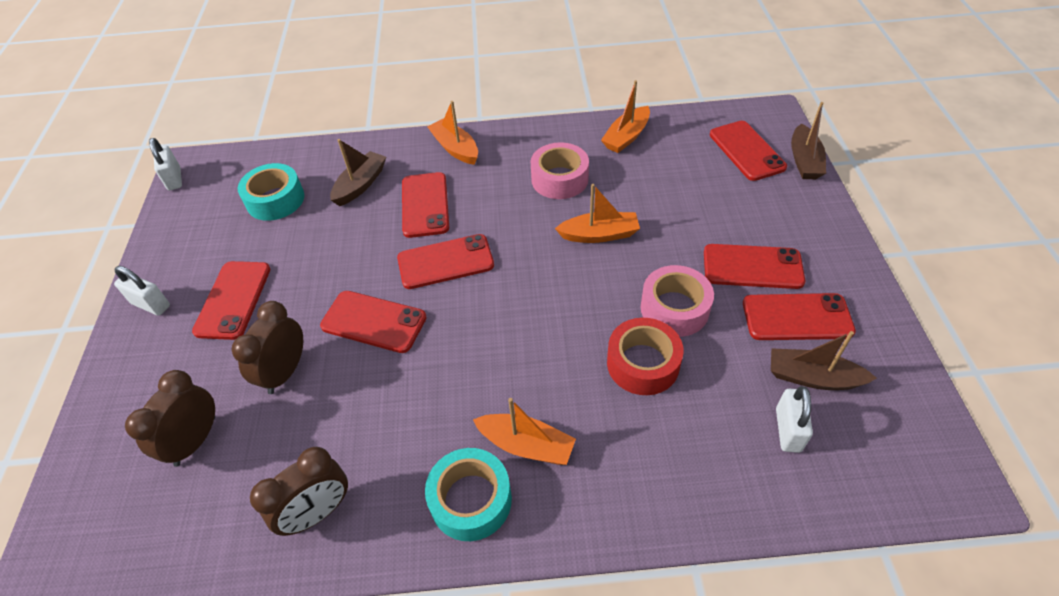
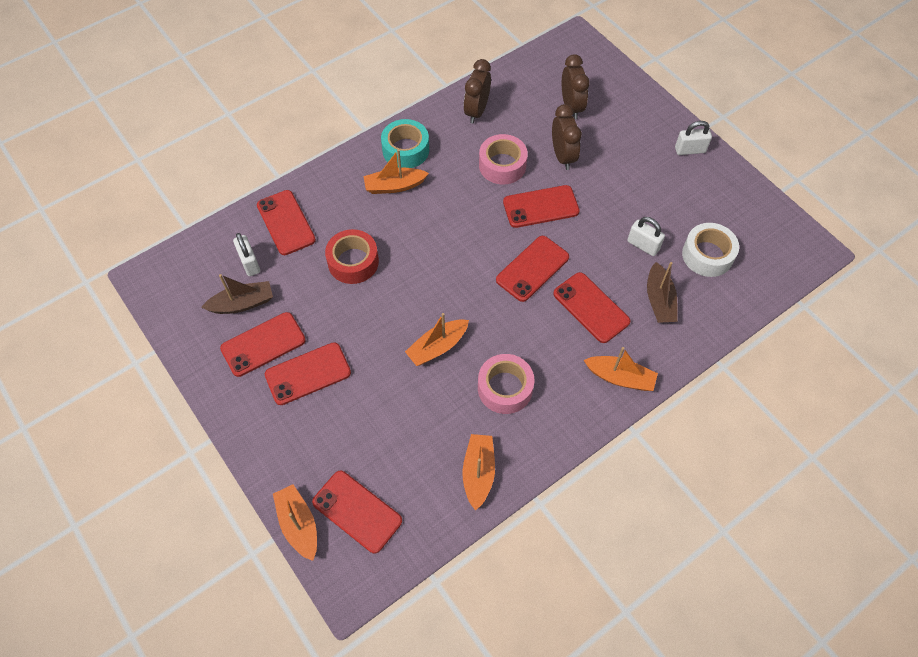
camera: 145 degrees right, 10 degrees up
(174, 179) = (806, 233): white padlock -> white padlock (643, 245)
(233, 300) = (643, 177): red phone -> red phone (286, 223)
(275, 200) = (707, 255): turquoise tape -> white tape
(674, 309) = (350, 310): pink tape -> pink tape (502, 165)
(804, 161) = (298, 524): brown boat -> orange boat

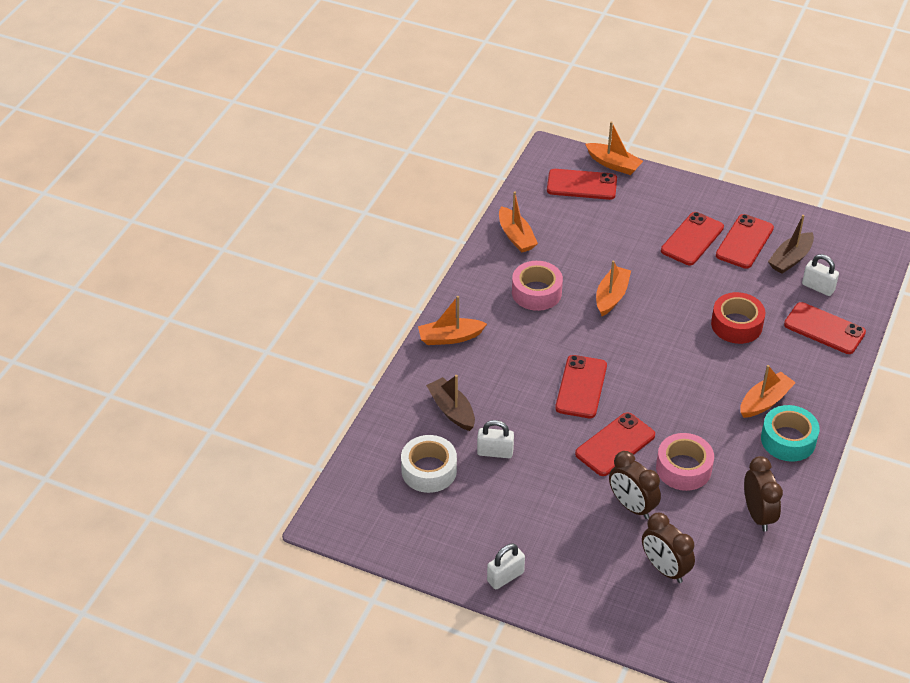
camera: 150 degrees right, 15 degrees down
(591, 307) = (508, 378): red phone -> none

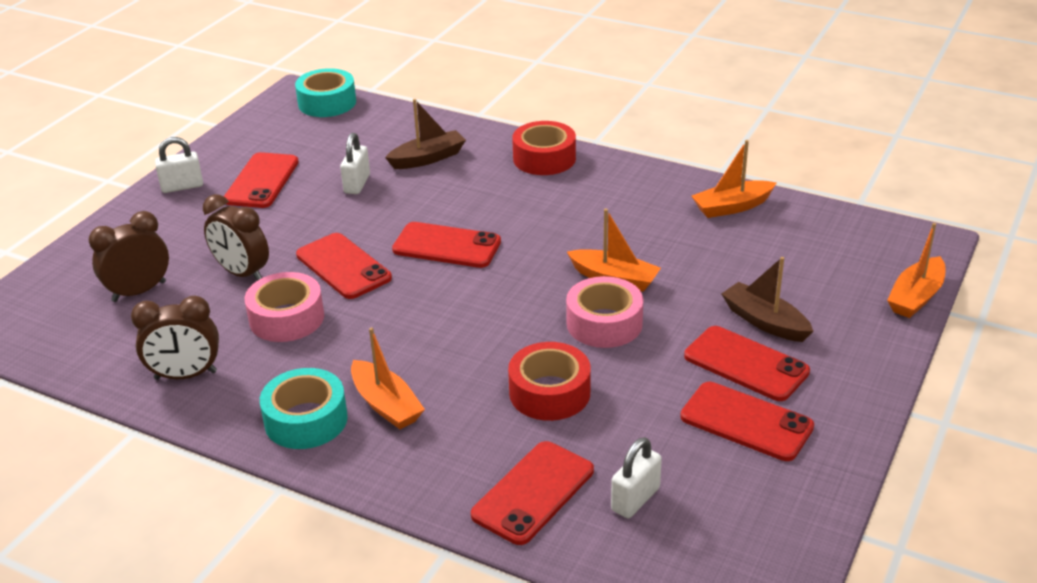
camera: 95 degrees right, 10 degrees down
(348, 494) = (327, 103): none -> turquoise tape
(429, 470) = (344, 145): white tape -> none
(450, 337) = (544, 158): orange boat -> red tape
(505, 577) = (182, 186): white padlock -> white padlock turned 75 degrees counterclockwise
(536, 292) = (622, 219): pink tape -> pink tape (604, 323)
(581, 185) = (856, 265): red phone -> red phone (262, 181)
(632, 506) = (242, 273): brown clock -> brown clock turned 105 degrees counterclockwise
(790, 259) = (707, 473): brown boat -> brown boat (765, 322)

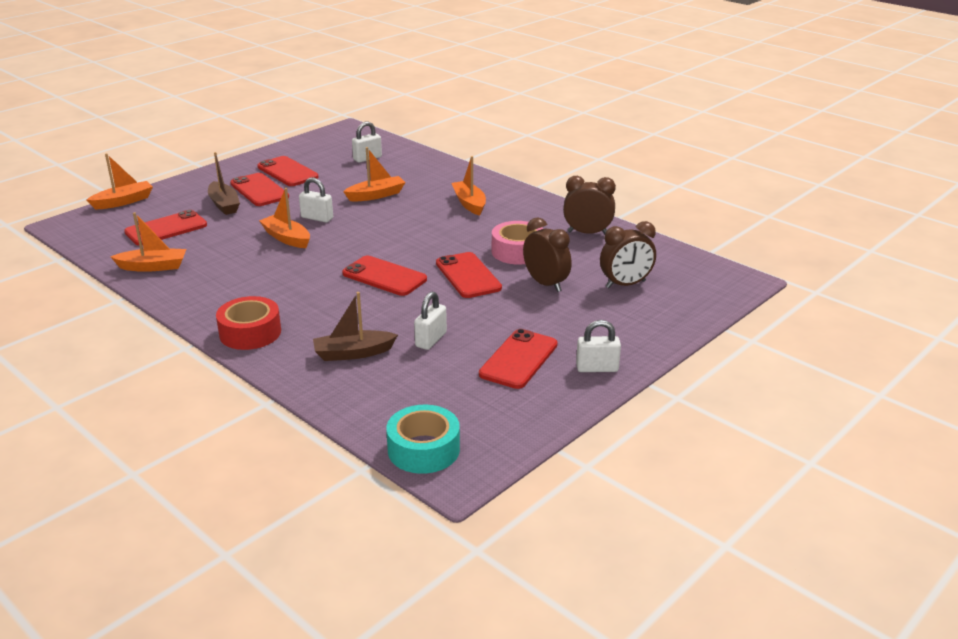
camera: 165 degrees left, 5 degrees down
(306, 420) = (517, 204): turquoise tape -> none
(533, 493) = (412, 166): red phone -> red phone (166, 229)
(549, 393) = (376, 195): red tape -> orange boat
(604, 323) = (317, 218): pink tape -> white padlock

